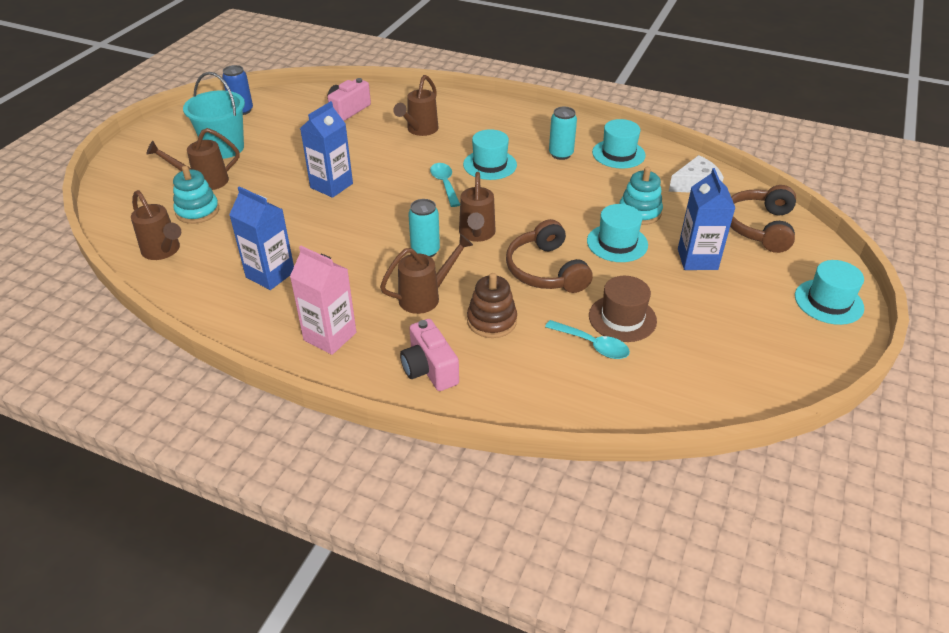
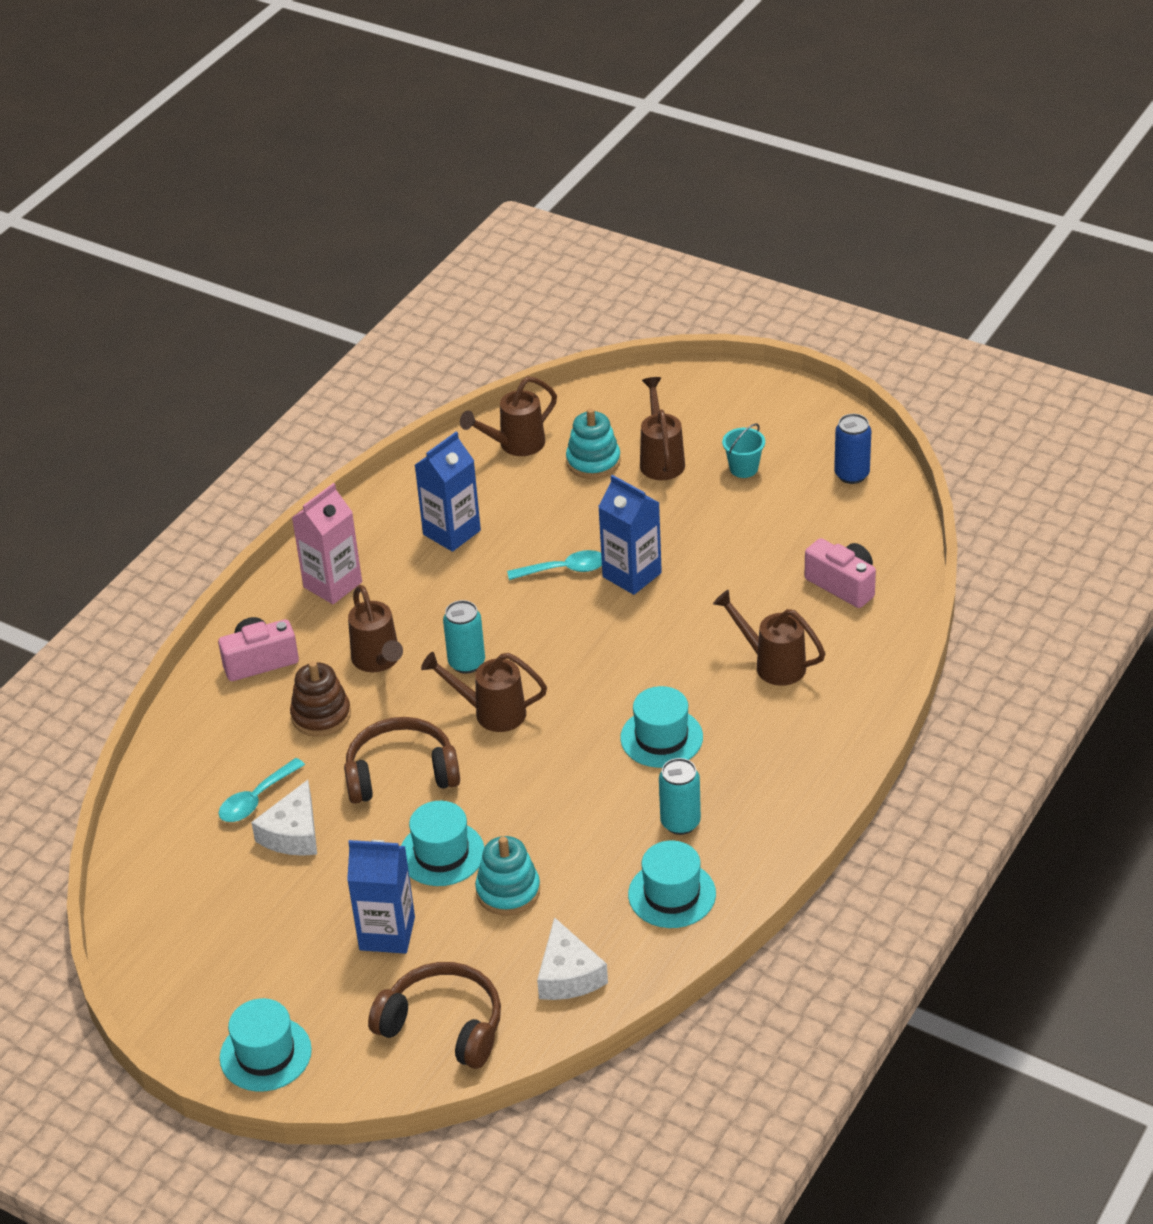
camera: 100 degrees right, 0 degrees up
(224, 148) = (743, 468): turquoise bucket -> turquoise bucket, size x0.52
(445, 184) = (617, 687): turquoise spoon -> turquoise spoon (564, 570)
(622, 318) = (293, 833): brown hat -> white cheese

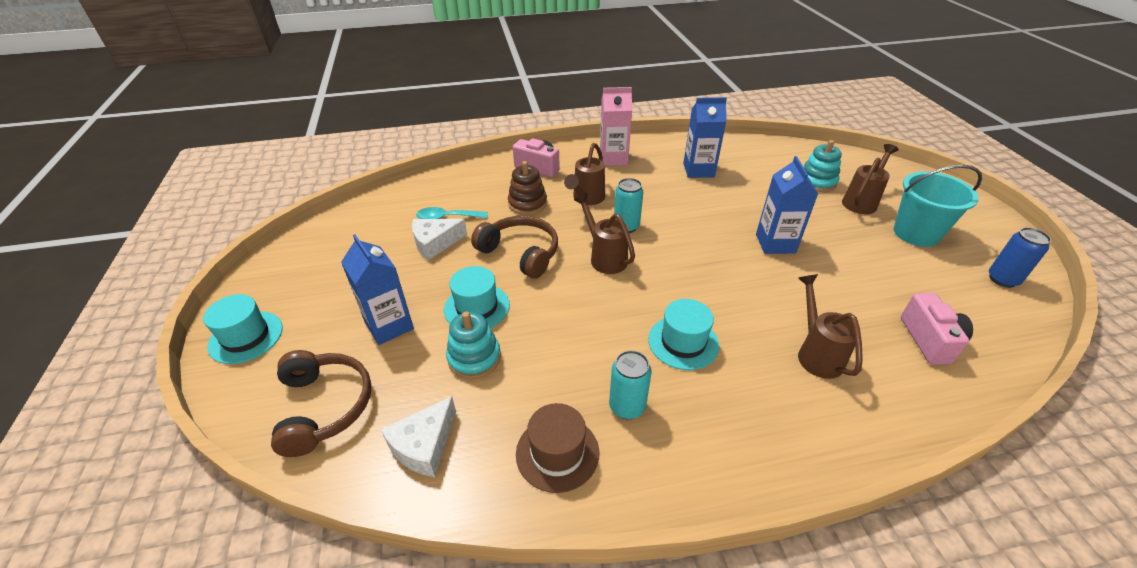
camera: 45 degrees right, 0 degrees up
(515, 445) = (780, 154): brown watering can -> none
(564, 570) = (737, 218): turquoise spoon -> none
(672, 894) = (557, 453): turquoise hat -> brown hat
(743, 468) = (916, 233): turquoise bucket -> turquoise bucket, size x1.91

